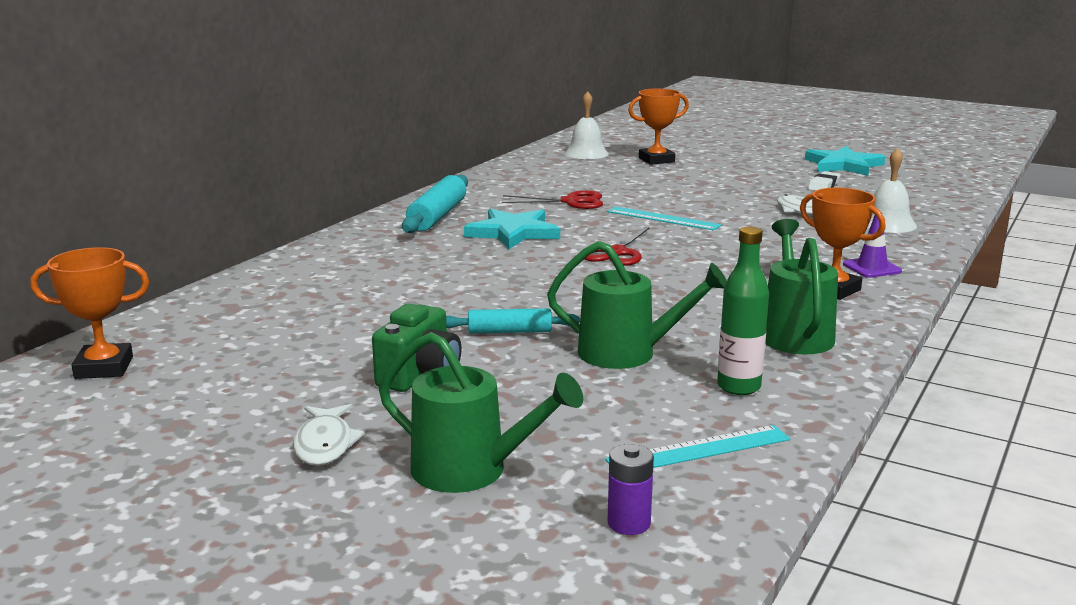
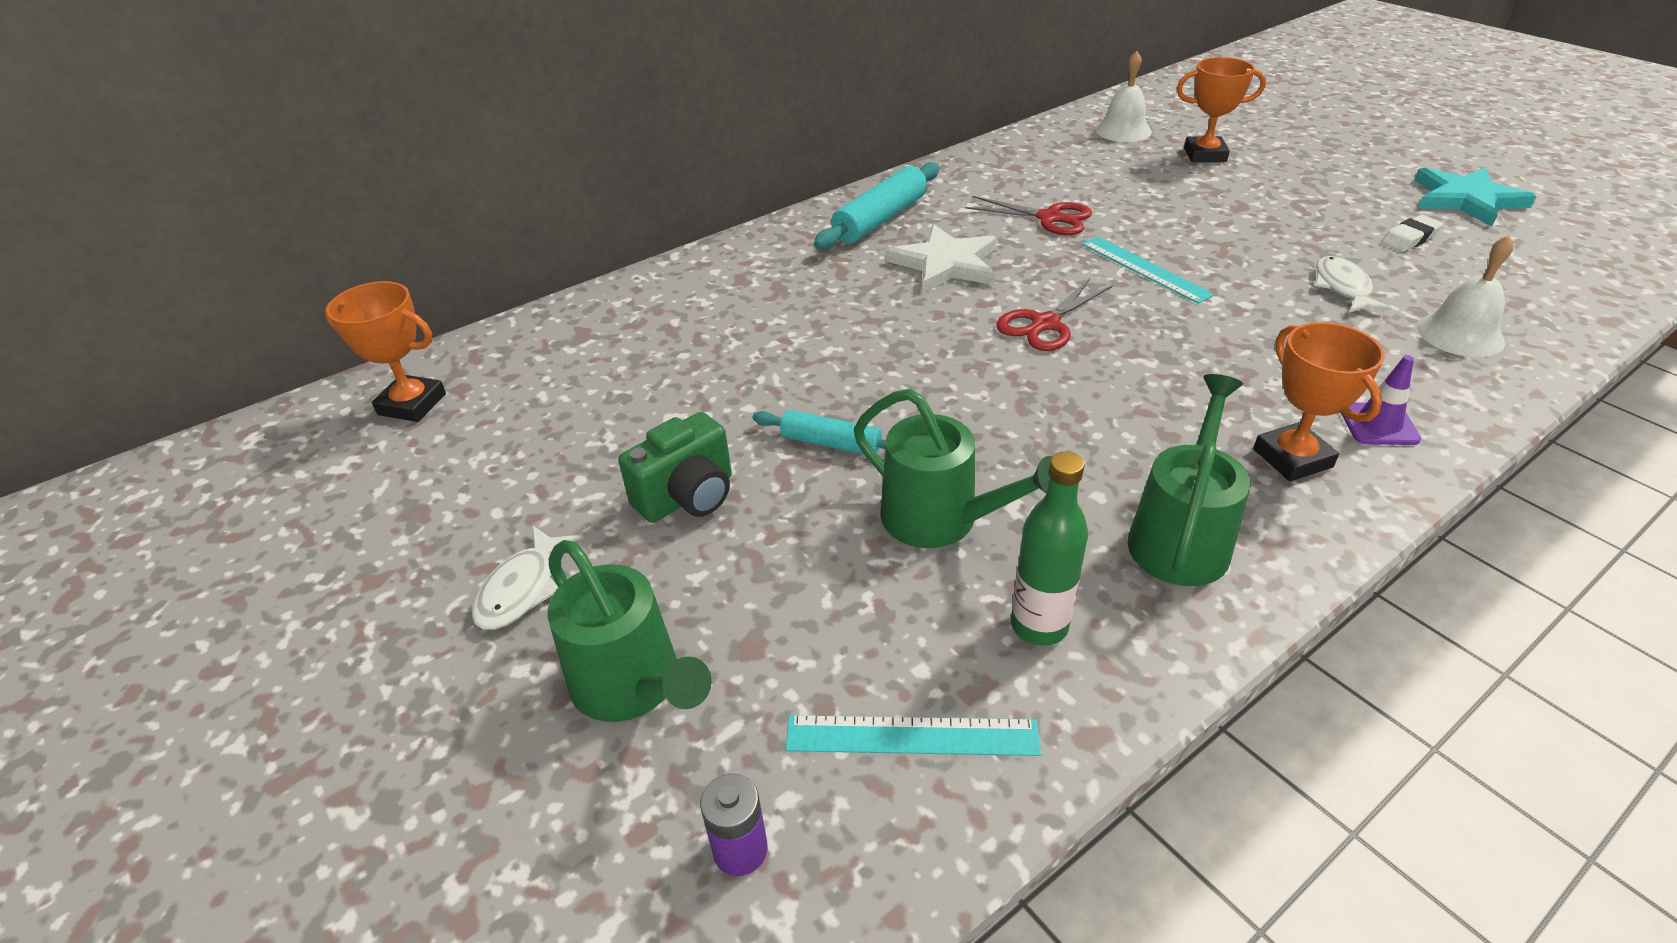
camera: 25 degrees right, 20 degrees up
(513, 233) = (945, 264): turquoise star -> white star

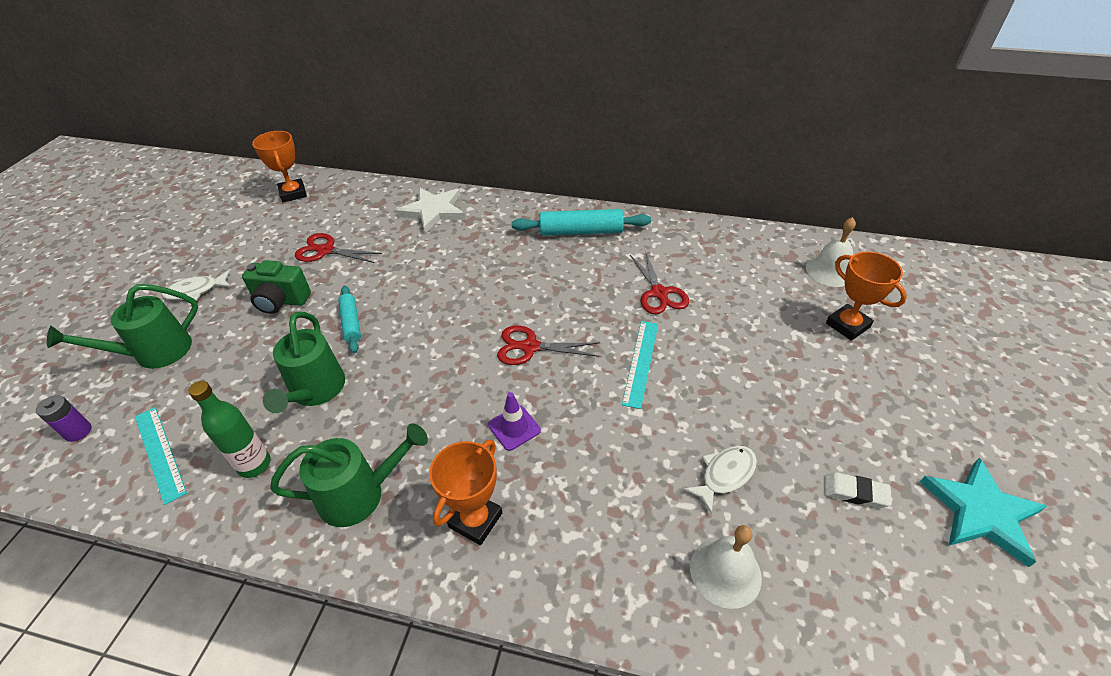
camera: 50 degrees right, 5 degrees up
(624, 416) = (326, 250): none -> red scissors
(634, 686) = (154, 353): green watering can -> green watering can turned 45 degrees clockwise
(945, 264) = (557, 278): white star -> white star (433, 211)
(1378, 424) = (551, 555): purple traffic cone -> purple traffic cone (514, 428)

